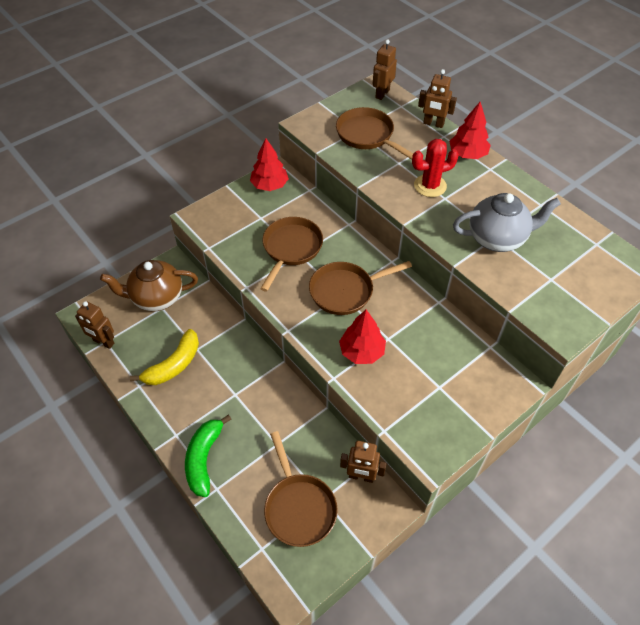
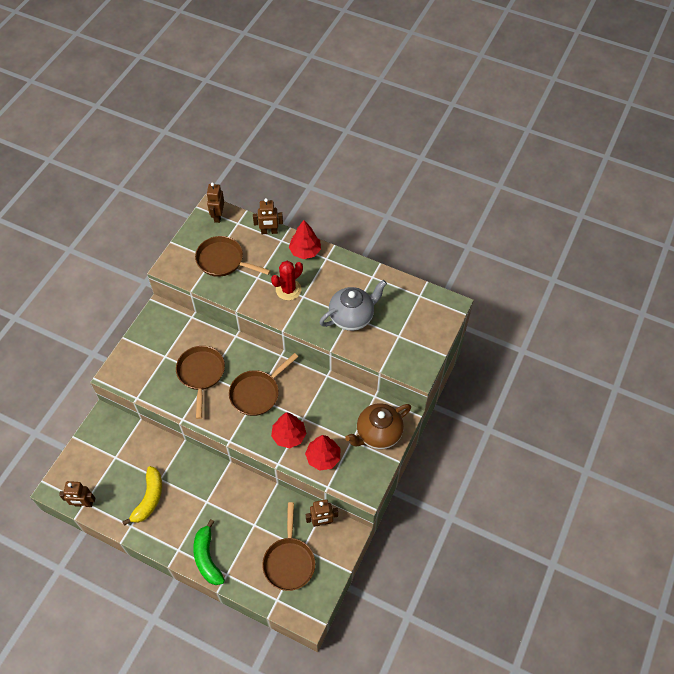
camera: 25 degrees left, 5 degrees up
(156, 298) = (106, 451): brown teapot -> brown teapot (378, 434)
(269, 185) = (158, 324): red tree -> red tree (323, 457)
(299, 507) = (289, 561): brown pan -> brown pan turned 45 degrees clockwise

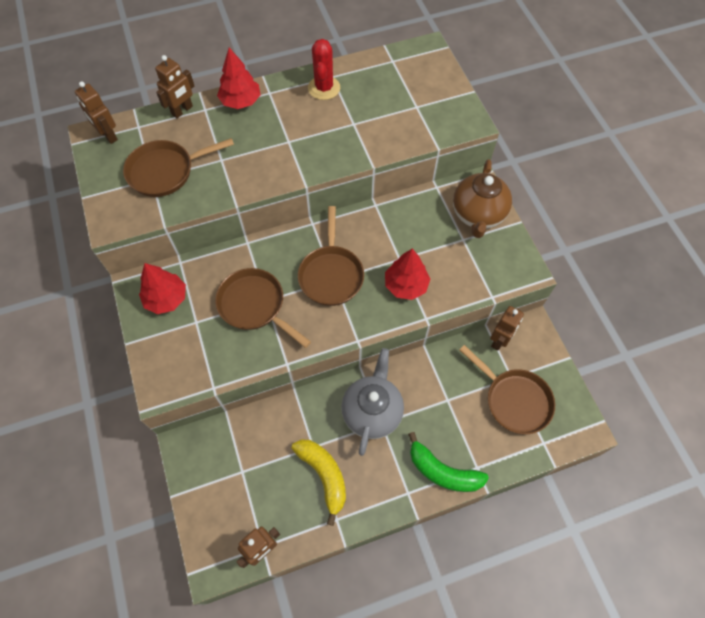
camera: 45 degrees left, 5 degrees up
(288, 290) = (266, 146): red cactus -> red cactus (324, 88)
(323, 457) = (458, 276): red tree -> red tree (166, 298)
(352, 317) = (356, 123): grey teapot -> grey teapot (372, 411)

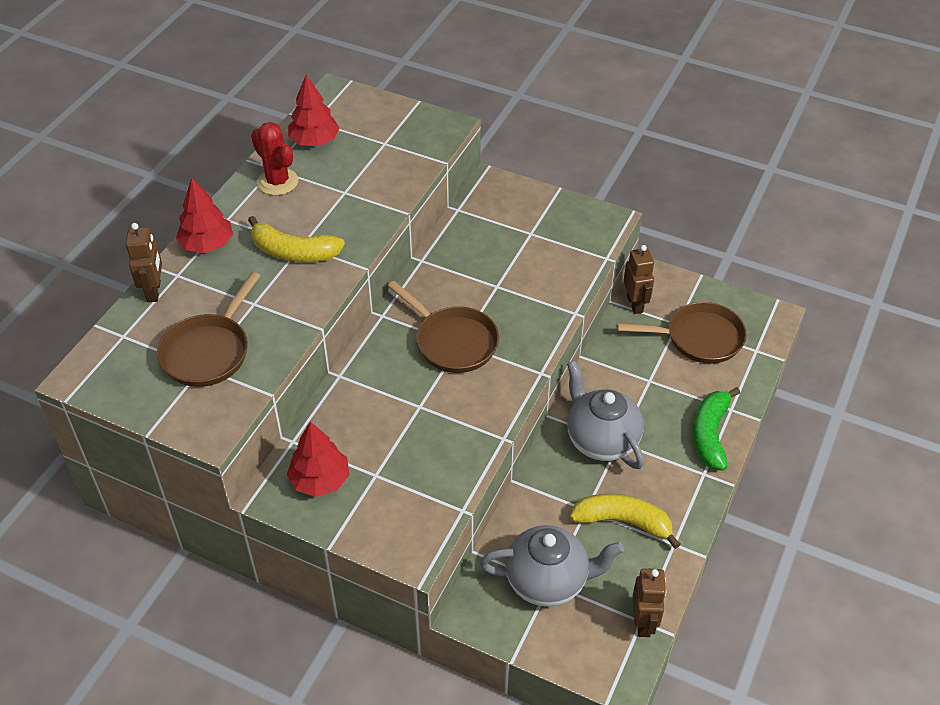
camera: 45 degrees left, 15 degrees down
(108, 135) = (99, 365): brown robot -> none
(242, 469) = (548, 581): none -> grey teapot
(255, 305) = (415, 418): brown pan -> none
(279, 143) = (294, 252): none -> yellow banana
(406, 285) = (527, 301): red tree -> red tree (314, 141)
(443, 471) = (710, 434): green banana -> green banana turned 120 degrees clockwise
(478, 215) = (520, 207): brown teapot -> none

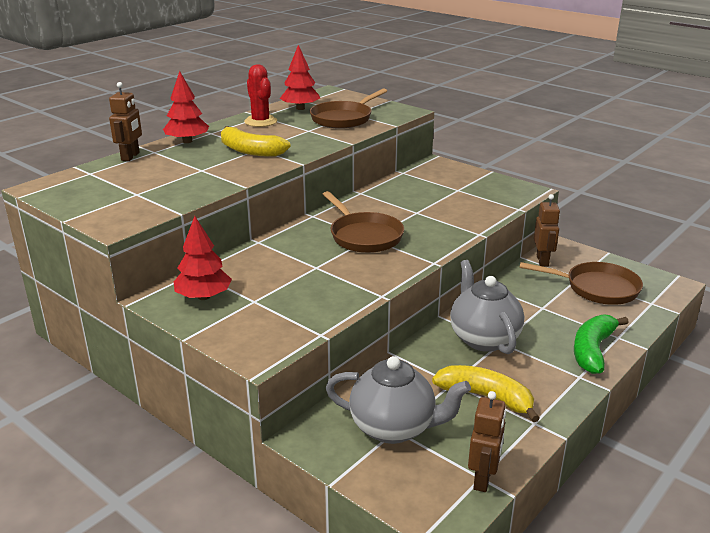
camera: 15 degrees right, 20 degrees down
(208, 351) = (148, 187): brown pan -> brown pan (343, 118)

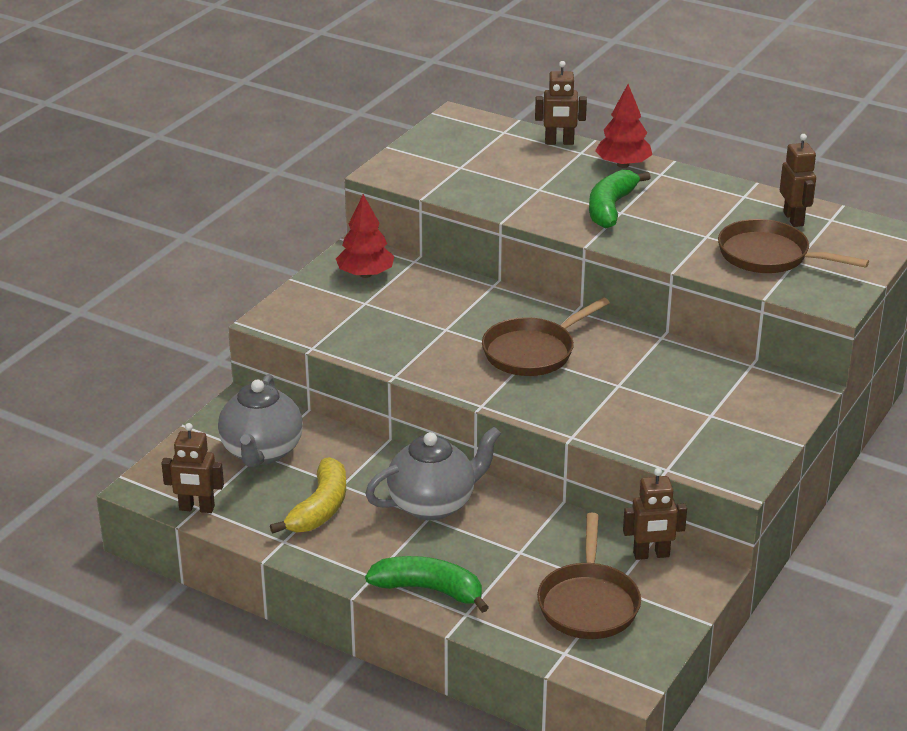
camera: 80 degrees right, 5 degrees up
(250, 151) = (610, 208): yellow banana -> green banana
(260, 121) = (721, 199): red cactus -> none
(300, 108) = (793, 219): red tree -> brown robot

